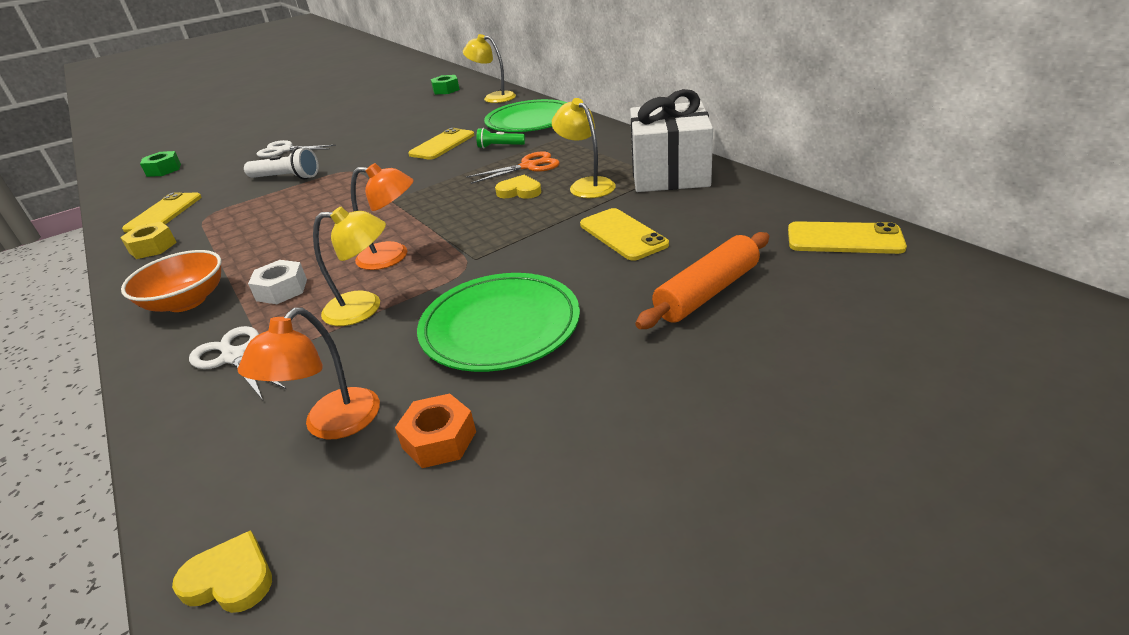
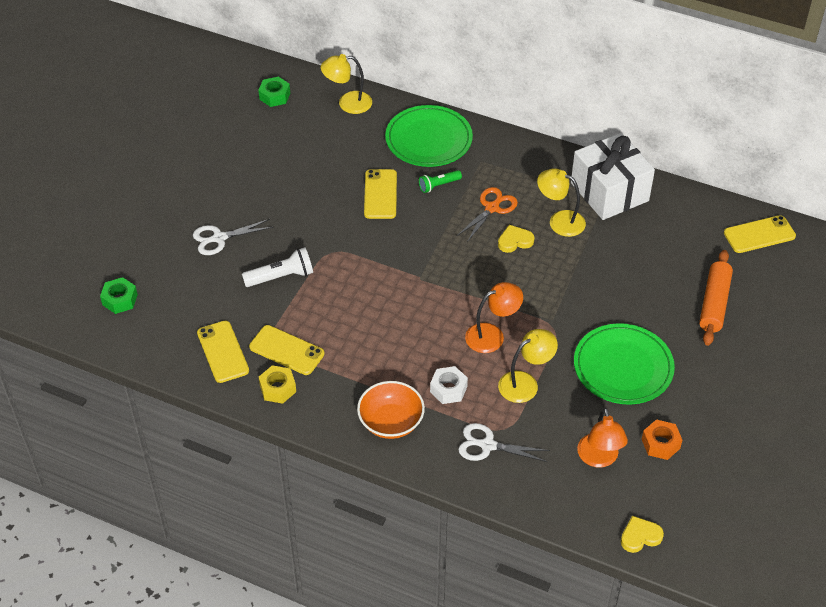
camera: 35 degrees left, 15 degrees up
(623, 234) = (629, 268): yellow phone -> yellow phone (286, 350)

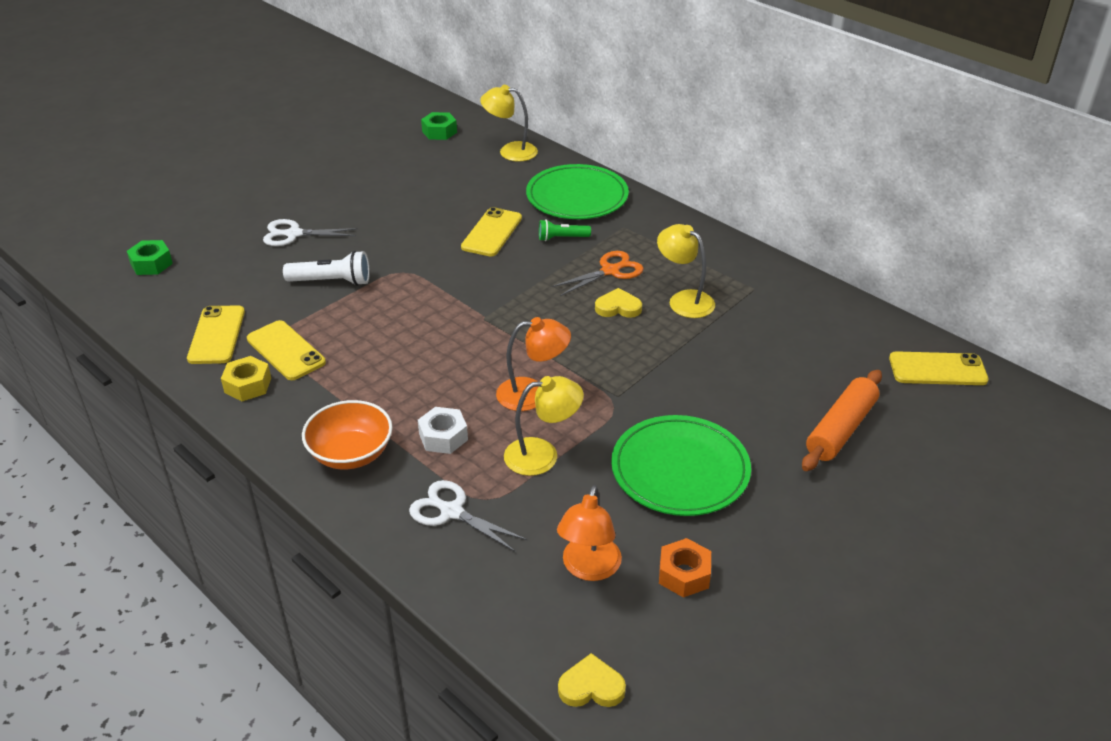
camera: 20 degrees right, 10 degrees down
(609, 192) = (761, 285): white gift -> none

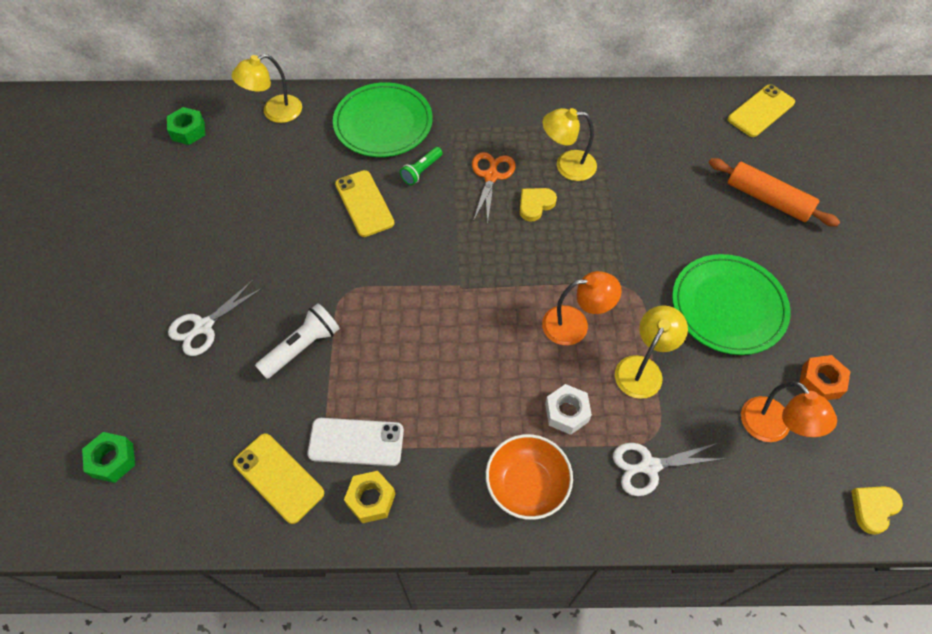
camera: 45 degrees left, 20 degrees up
(286, 351) = (356, 442): yellow phone -> white phone
(533, 394) = (575, 324): orange lamp -> orange lamp turned 45 degrees clockwise
(841, 429) = (768, 199): orange rolling pin -> orange rolling pin turned 45 degrees counterclockwise

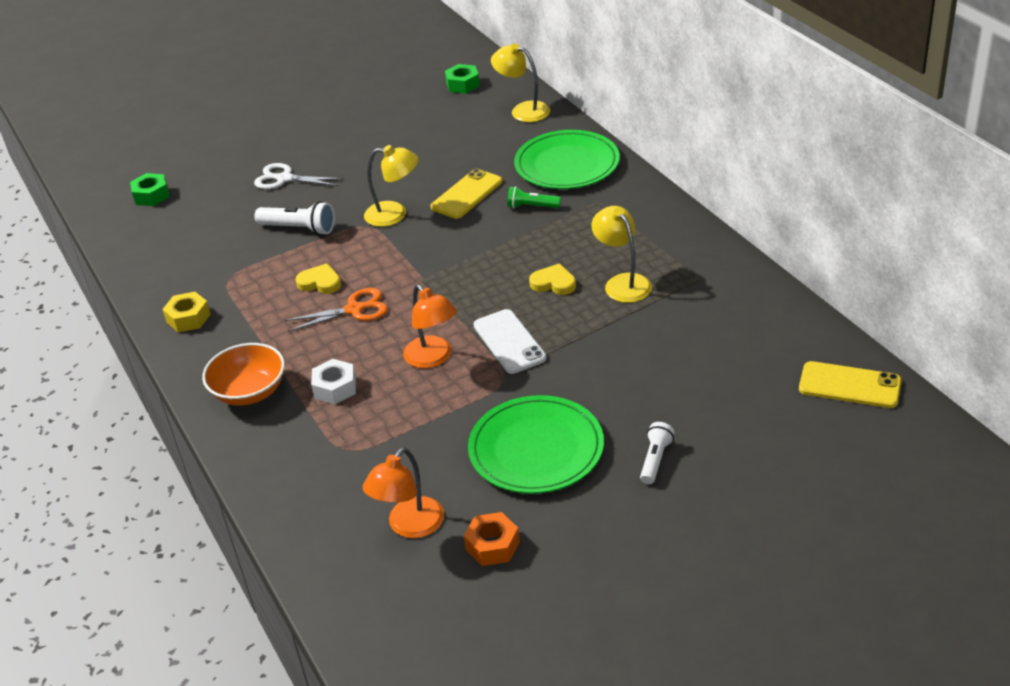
camera: 65 degrees right, 20 degrees down
(278, 478) = (180, 269): yellow phone -> none
(356, 442) = (233, 290): white phone -> white phone (509, 342)
(491, 176) = (564, 245): orange scissors -> orange scissors (355, 309)
(643, 368) = (416, 417): yellow lamp -> yellow lamp (394, 214)
(649, 466) = (312, 456): white scissors -> none
(768, 199) = (714, 433): orange rolling pin -> none
(778, 243) = (655, 460): none -> white flashlight
(873, 508) = (364, 628): yellow heart -> yellow heart (320, 282)

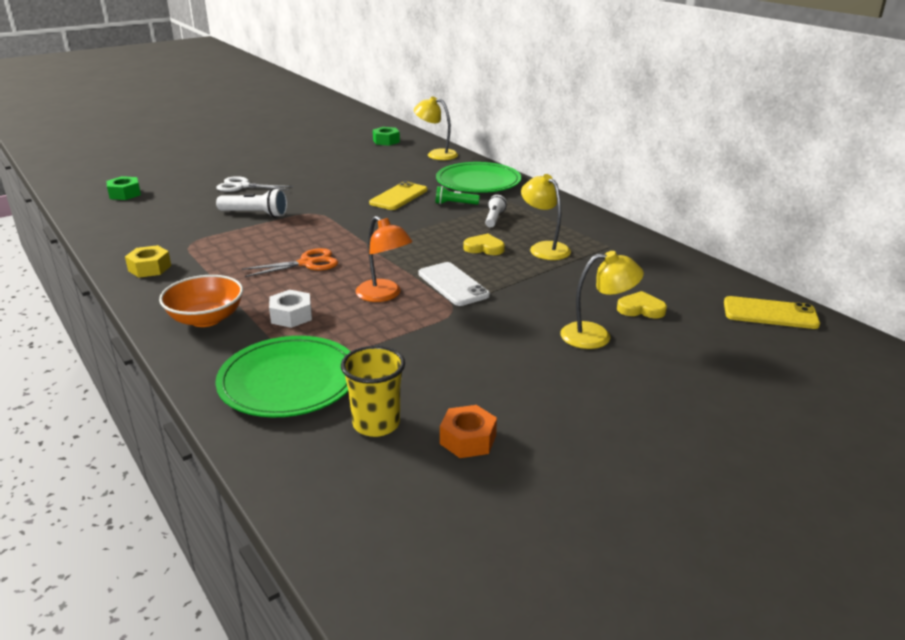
camera: 10 degrees left, 10 degrees down
(320, 282) = (274, 246): yellow heart -> yellow heart (641, 309)
(394, 214) = (338, 207): yellow lamp -> yellow lamp (596, 336)
(409, 526) = (376, 424): orange lamp -> yellow cup
(536, 449) = (495, 360): green plate -> green plate (289, 381)
(655, 460) = (614, 367): white flashlight -> white flashlight (494, 219)

